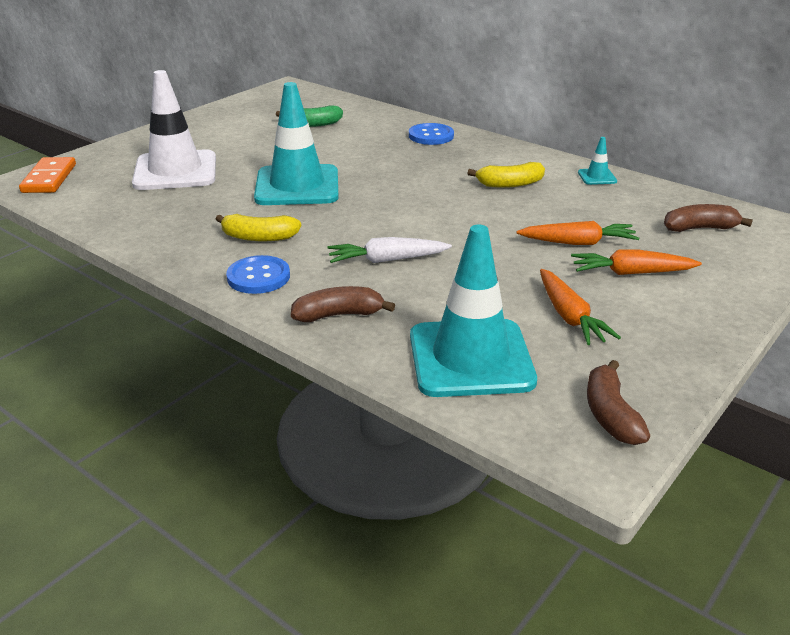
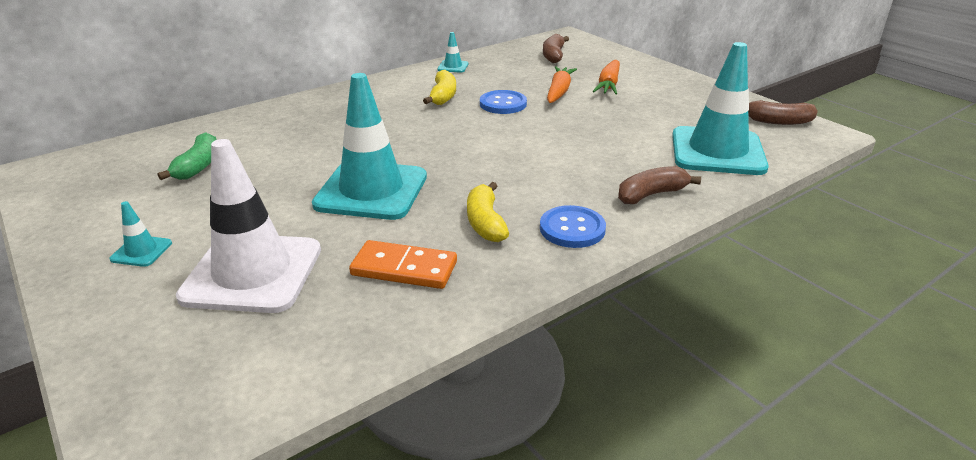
camera: 75 degrees left, 0 degrees up
(49, 178) = (162, 409): orange domino -> orange domino (404, 269)
(196, 137) = (141, 251): none -> turquoise traffic cone
(259, 237) = (485, 222): yellow banana -> yellow banana turned 150 degrees clockwise
(338, 315) = (651, 194): brown banana -> brown banana turned 60 degrees clockwise
(386, 260) = (560, 163): white carrot -> none
(431, 136) = (306, 110): blue button -> blue button (503, 104)
(569, 316) = (663, 112): orange carrot -> none

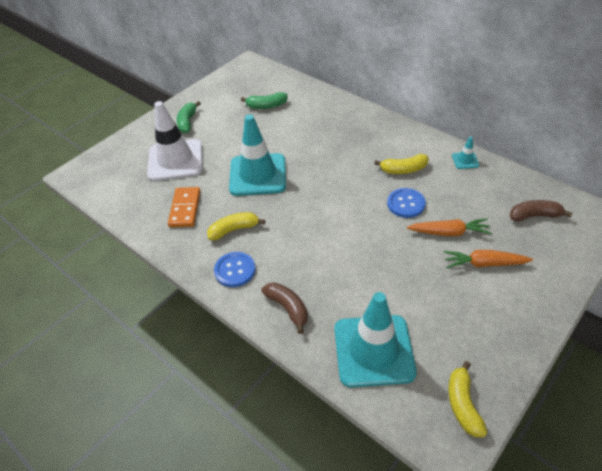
camera: 80 degrees right, 15 degrees up
(141, 251) = (187, 122): turquoise traffic cone -> green banana
(778, 121) = (463, 404): brown banana -> yellow banana

